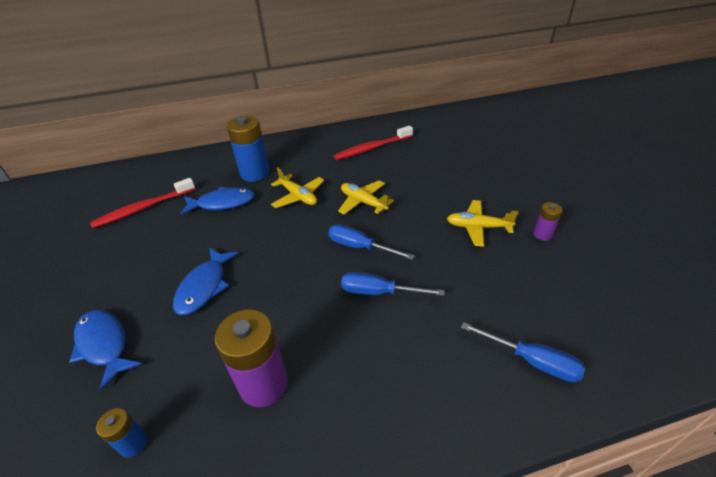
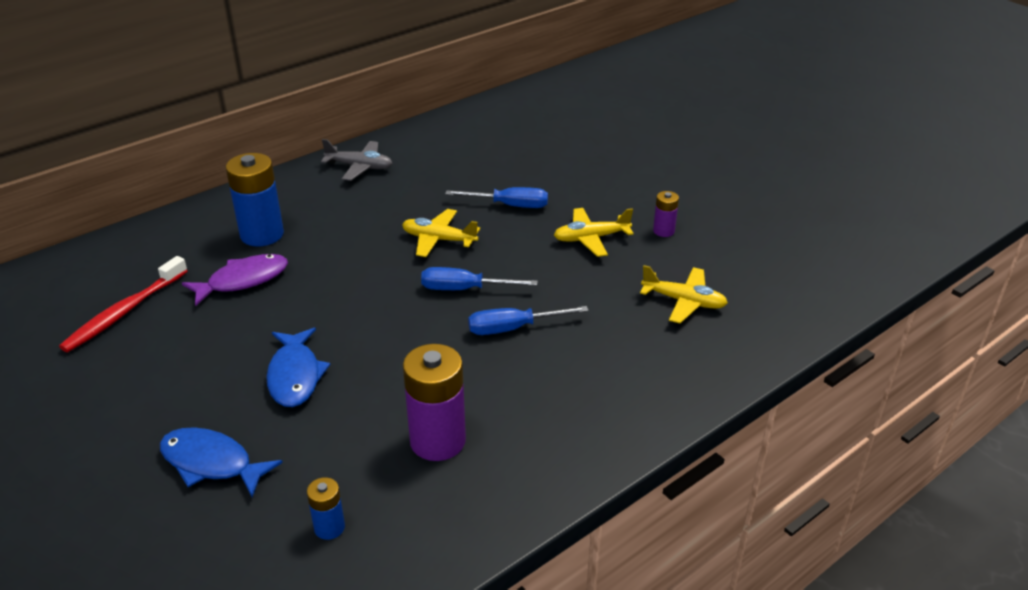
camera: 25 degrees left, 5 degrees down
(222, 203) = (243, 280): blue fish -> purple fish
(298, 196) = (346, 250): yellow plane -> yellow plane (683, 301)
(341, 139) = (359, 167): none -> grey plane
(372, 148) = (410, 171): red toothbrush -> none
(532, 361) = (696, 347): blue screwdriver -> blue screwdriver (509, 205)

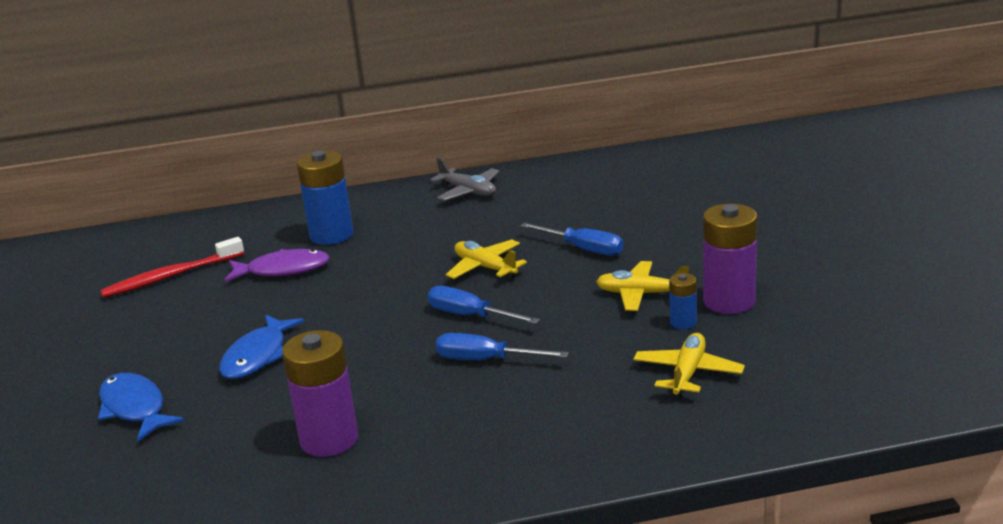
camera: 30 degrees right, 10 degrees down
(329, 527) = (179, 484): blue battery -> blue battery (683, 322)
(663, 231) = (729, 301): purple battery -> purple battery, size x1.99
(683, 301) = (688, 373): yellow plane -> yellow plane turned 120 degrees counterclockwise

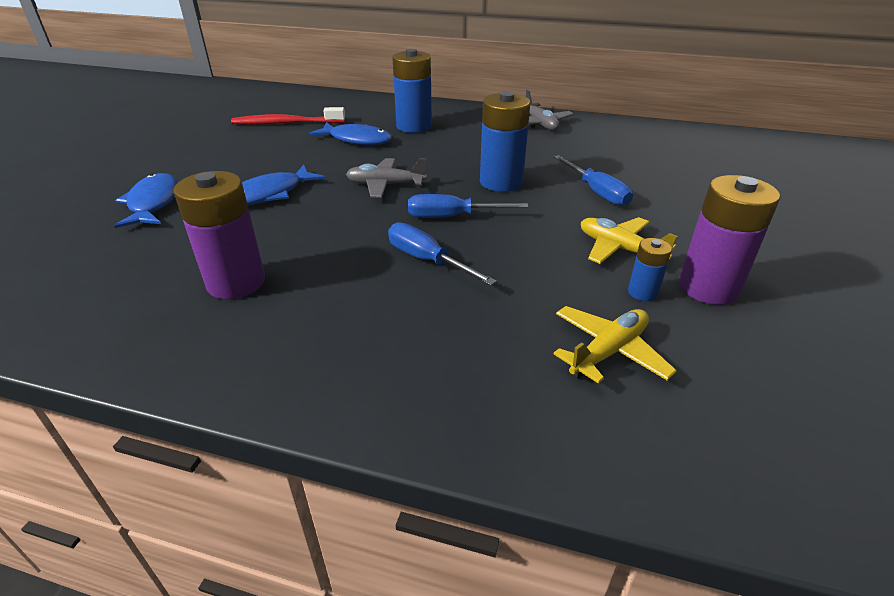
camera: 25 degrees right, 10 degrees up
(283, 270) = (357, 140): purple fish -> blue fish
(372, 307) = (385, 185): none -> grey plane
(470, 316) = (452, 217): blue screwdriver -> blue screwdriver turned 60 degrees counterclockwise
(485, 268) = (501, 182): yellow plane -> blue battery

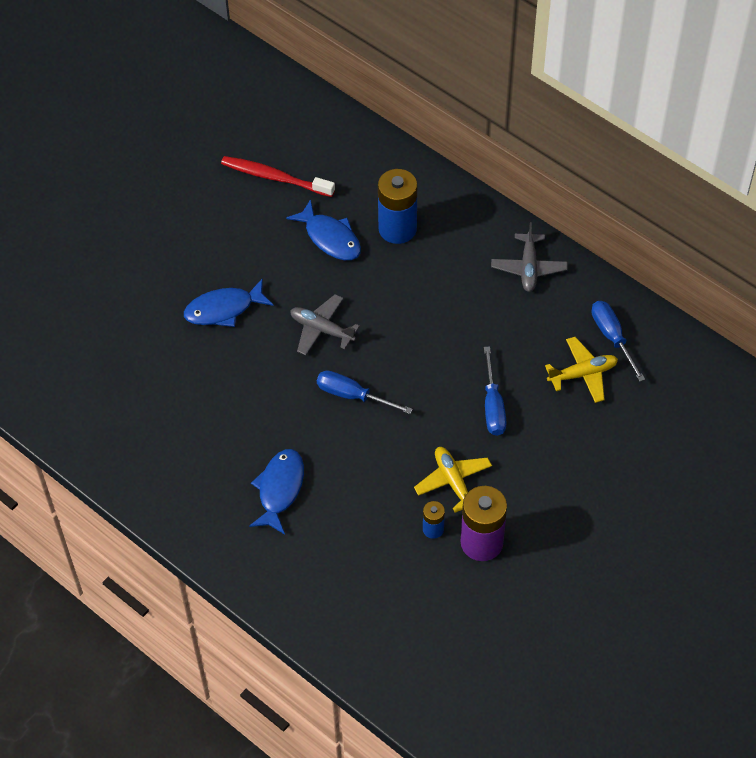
camera: 25 degrees right, 20 degrees up
(153, 203) = (130, 290): blue fish -> blue fish (279, 489)
(236, 282) = (171, 416): purple battery -> none
(427, 260) = (307, 441): blue screwdriver -> blue screwdriver (612, 337)
(501, 182) = (421, 361): blue battery -> none
(608, 352) = (371, 566): yellow plane -> yellow plane (582, 374)

